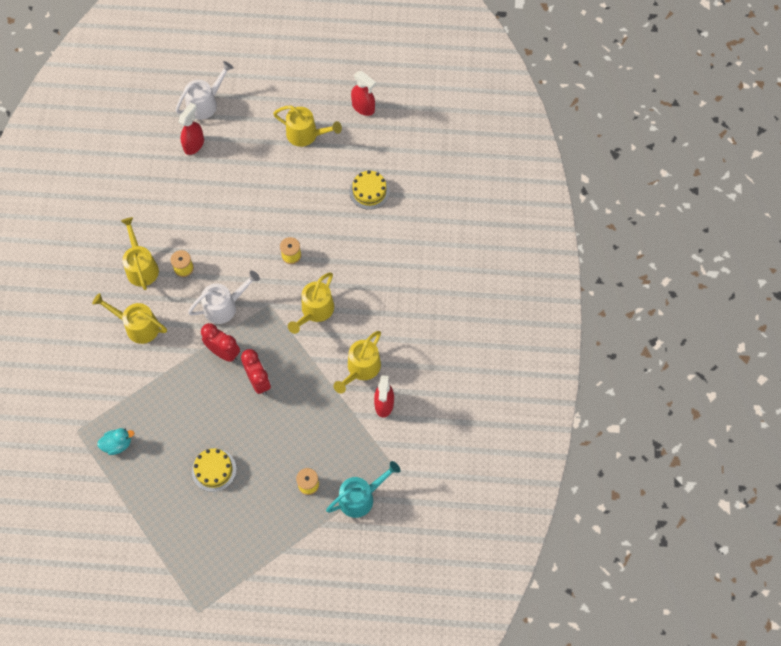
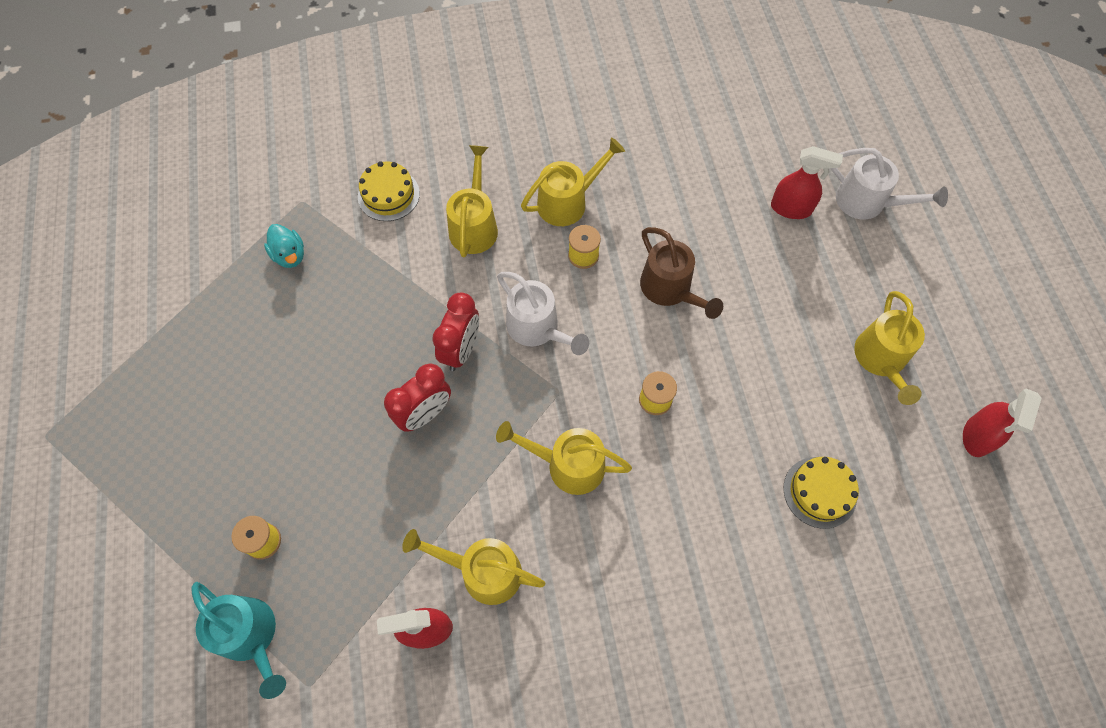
camera: 75 degrees right, 0 degrees up
(214, 470) = (268, 392): yellow cake -> yellow cake (388, 195)
(225, 227) = (670, 290): none -> brown watering can

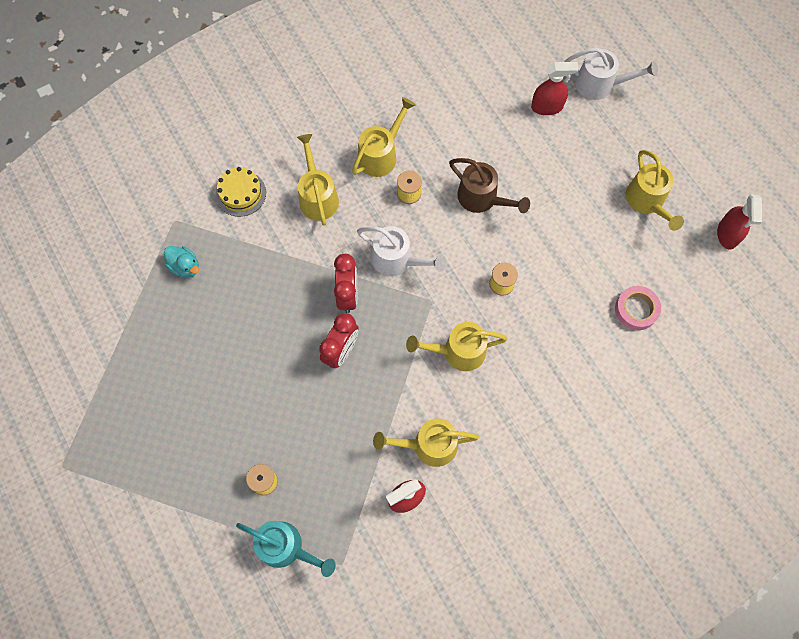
camera: 20 degrees left, 5 degrees up
(820, 492) = (636, 310): yellow cake -> pink tape

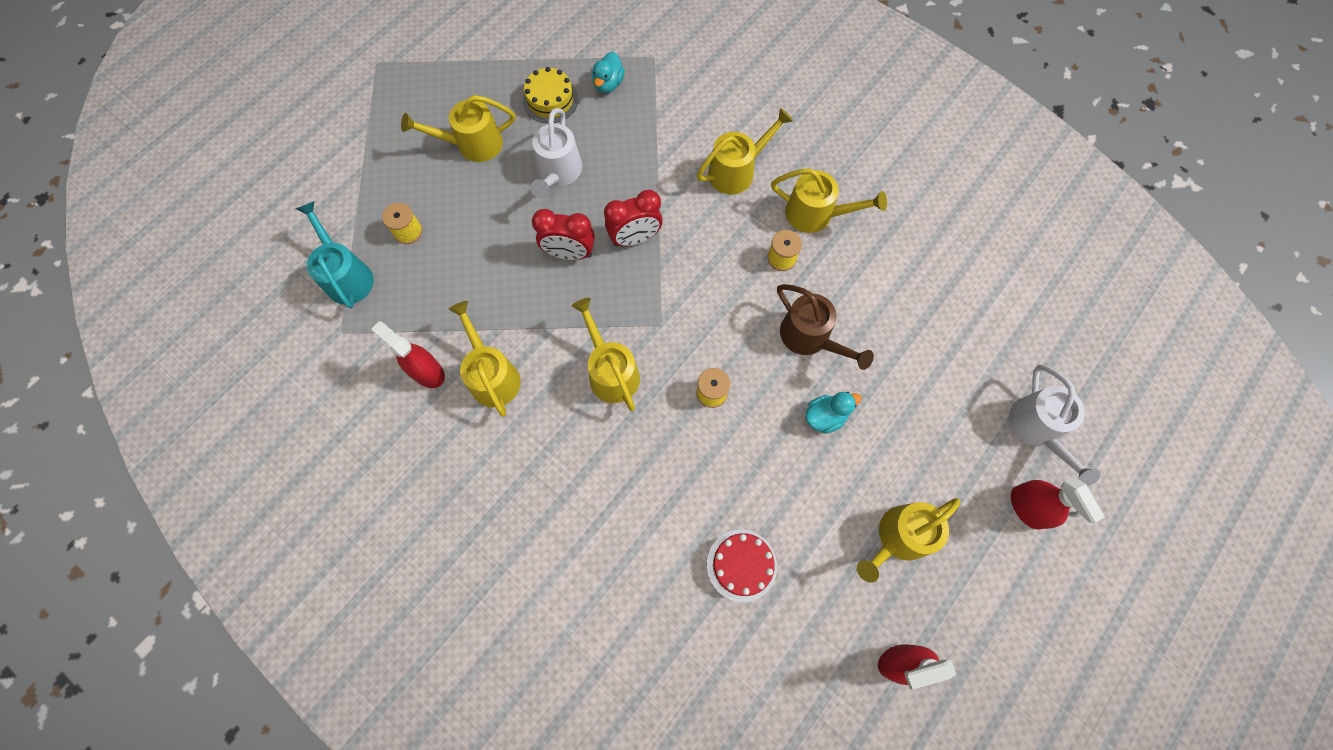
camera: 70 degrees right, 0 degrees up
(197, 401) = (472, 145): none -> yellow watering can
(241, 193) = (708, 101): yellow cake -> yellow cake (550, 100)
(286, 547) = (346, 275): turquoise watering can -> turquoise watering can turned 150 degrees clockwise
(398, 260) = (695, 274): white watering can -> white watering can (558, 174)
(482, 199) = (810, 338): brown watering can -> brown watering can turned 60 degrees counterclockwise
(546, 213) = (825, 416): none -> turquoise duck
(547, 107) = (970, 374): red spray bottle -> red spray bottle (1027, 508)
(636, 310) = (741, 565): pink tape -> red cake

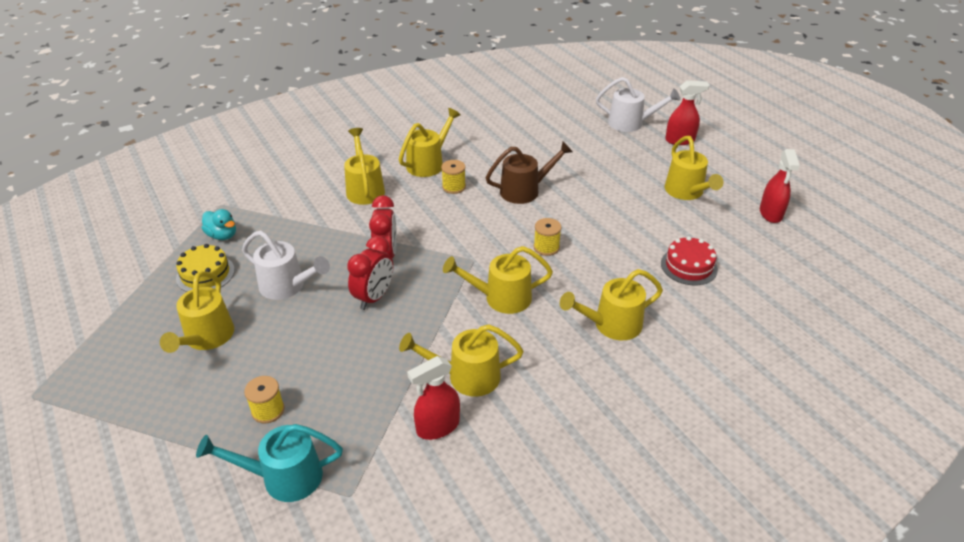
camera: 70 degrees left, 30 degrees down
(608, 495) = (611, 325): none -> yellow watering can
(825, 416) = (588, 199): turquoise duck -> none

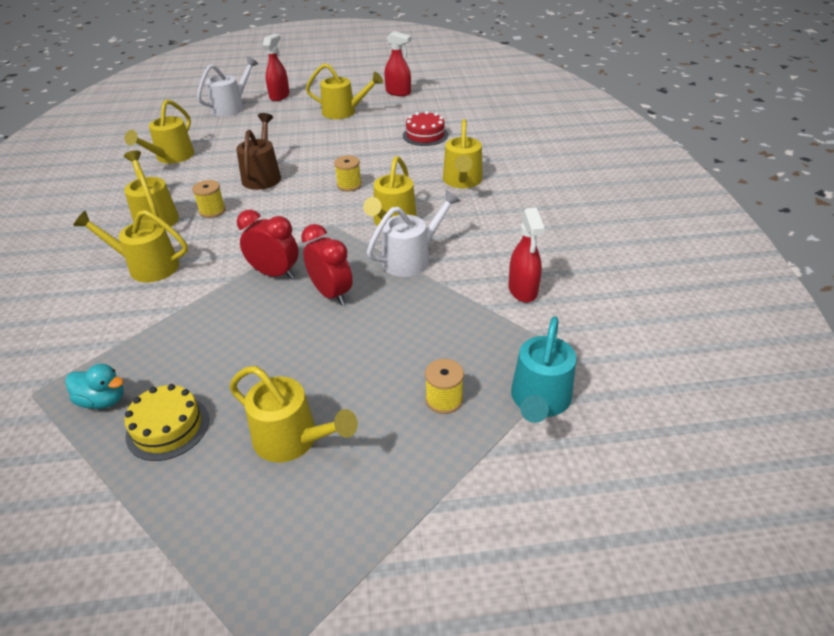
camera: 65 degrees left, 0 degrees up
(222, 235) = (103, 400): turquoise duck -> turquoise duck turned 45 degrees clockwise
(288, 286) = (259, 354): white watering can -> white watering can (412, 258)
(465, 377) = (474, 262): yellow watering can -> yellow watering can (171, 157)

